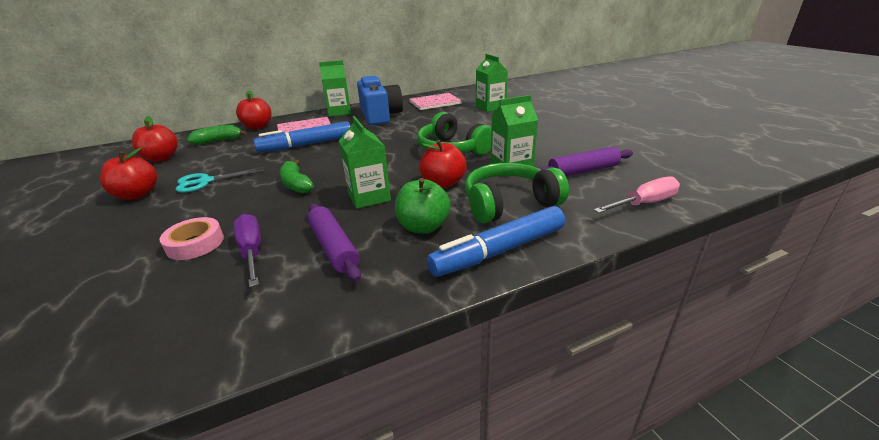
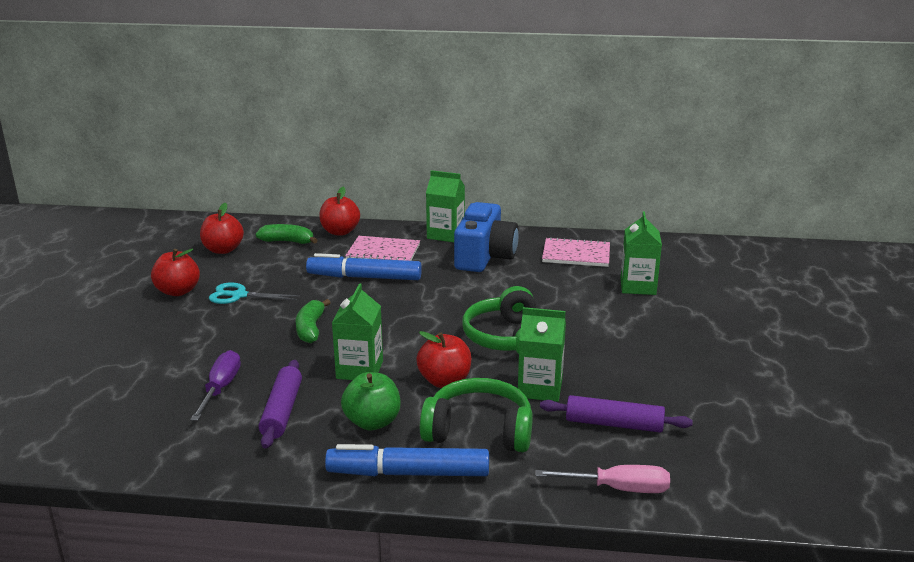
camera: 30 degrees right, 5 degrees down
(195, 243) = (187, 363): pink tape -> none

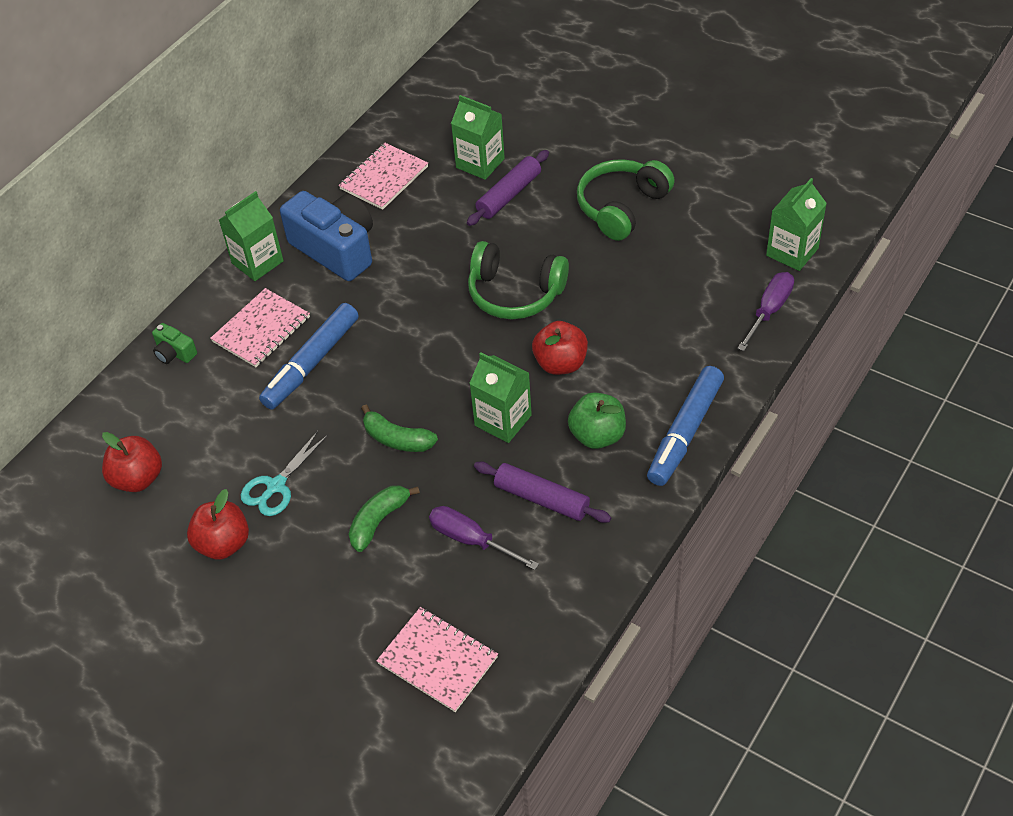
camera: 60 degrees left, 25 degrees up
(89, 405) = (438, 660): none -> pink notebook
(287, 241) = (163, 409): green banana -> green banana (379, 521)
(340, 232) = (174, 353): red apple -> green camera
(479, 431) = (650, 366): green headphones -> green headphones (621, 207)
(540, 388) = (610, 302): green carton -> green carton (792, 252)
(614, 424) = (688, 277): purple rolling pin -> purple rolling pin (509, 195)
(619, 489) = (769, 310): pink screwdriver -> purple screwdriver

